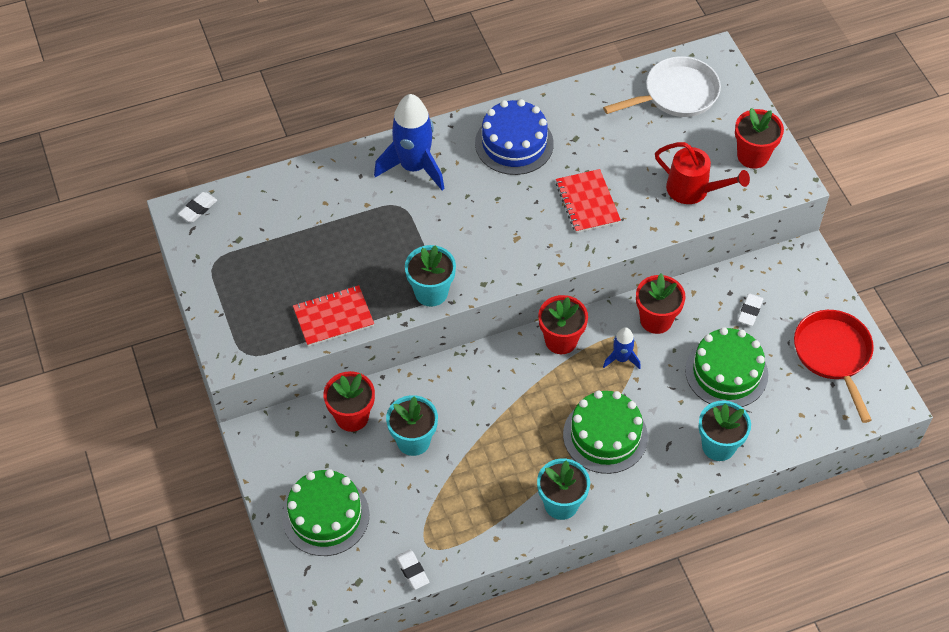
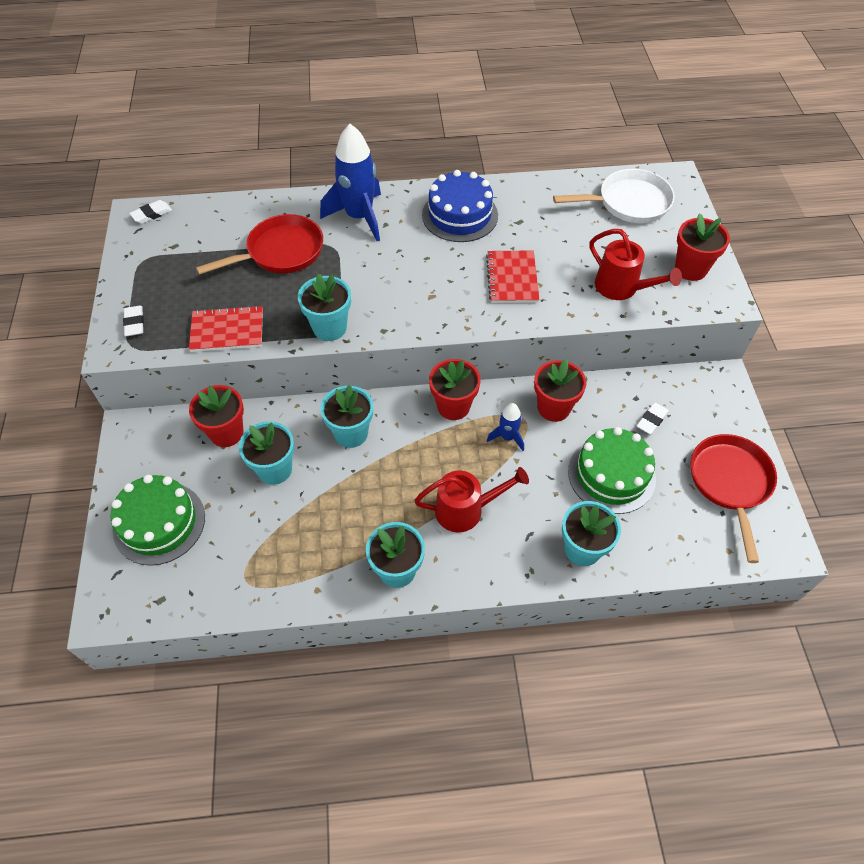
camera: 15 degrees right, 0 degrees up
(350, 223) = (281, 252): none -> red pan
(412, 571) = (218, 603): white eraser -> white eraser (134, 323)
(472, 389) = (351, 433): none -> turquoise flower pot
(605, 435) = (466, 509): green cake -> red watering can

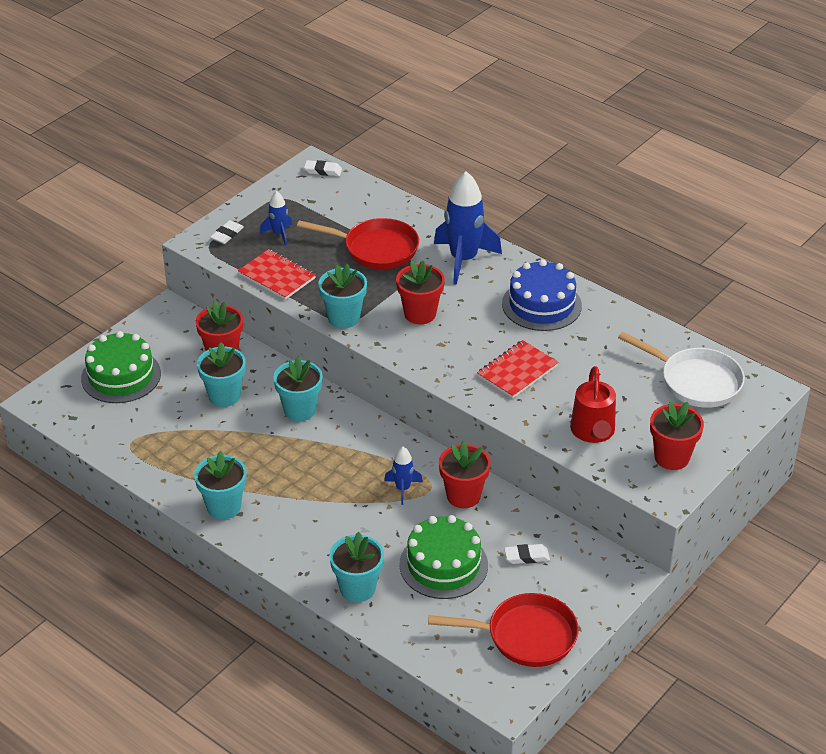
camera: 45 degrees right, 15 degrees down
(182, 292) = (279, 234): none -> blue rocket
(453, 406) = (392, 443): red flower pot -> red flower pot (420, 314)
(466, 509) = (313, 508): red watering can -> none
(730, 483) = (525, 636): red pan -> red pan turned 45 degrees clockwise

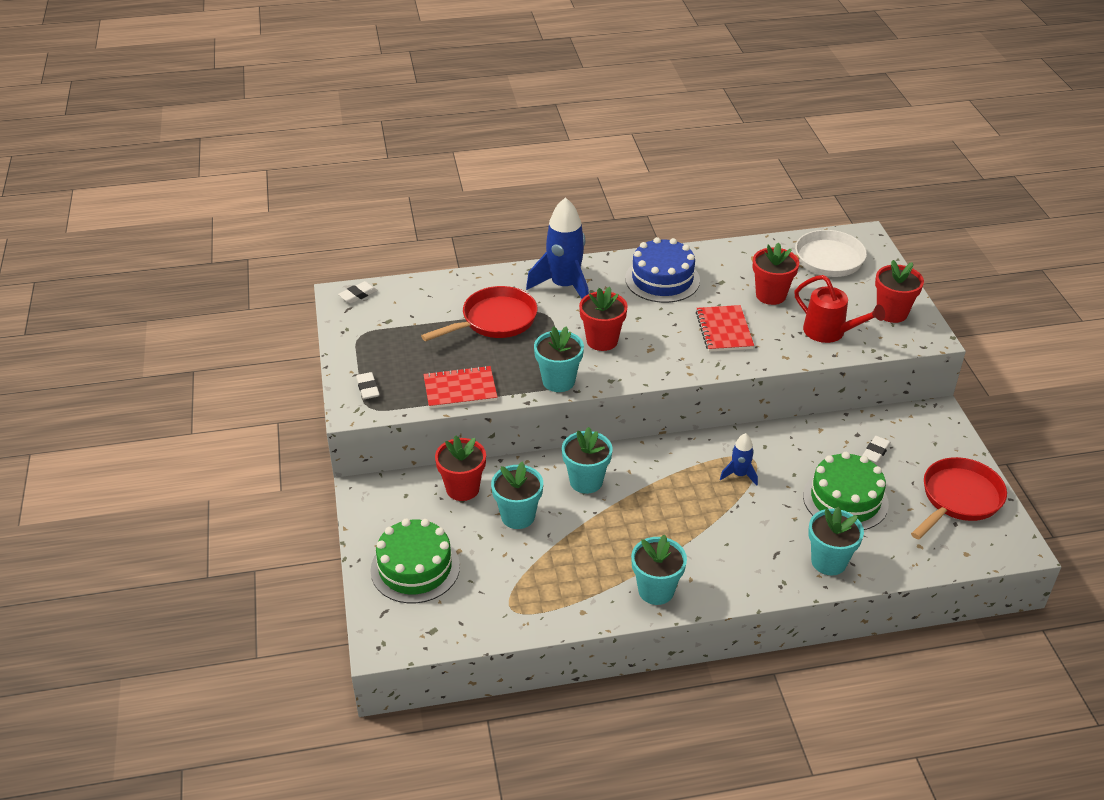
camera: 50 degrees left, 0 degrees up
(279, 234) = (406, 359): blue rocket -> none
(463, 496) = (779, 447): red flower pot -> red flower pot (771, 295)

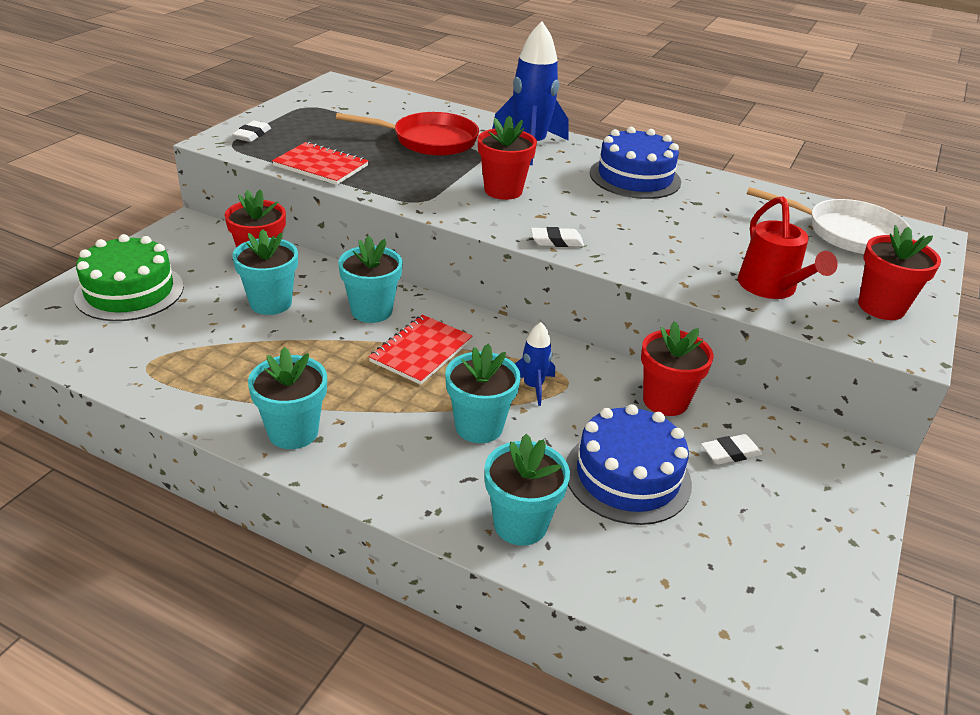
camera: 35 degrees right, 5 degrees down
(358, 295) = (349, 87): white eraser -> white eraser (556, 241)
(558, 381) = (414, 198): turquoise flower pot -> turquoise flower pot (479, 427)
(724, 330) = (643, 235): red notebook -> red notebook (421, 351)
(771, 295) = (740, 233): red flower pot -> red flower pot (665, 401)
(845, 499) = (627, 476): green cake -> blue cake
(958, 499) = (790, 564): red pan -> none

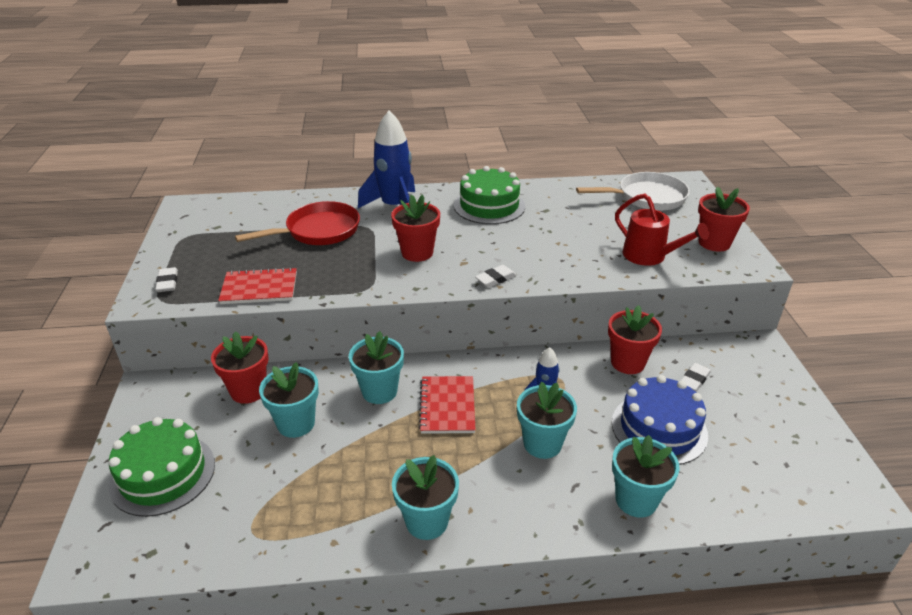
camera: 30 degrees left, 0 degrees up
(635, 177) = (489, 206): blue cake -> green cake

